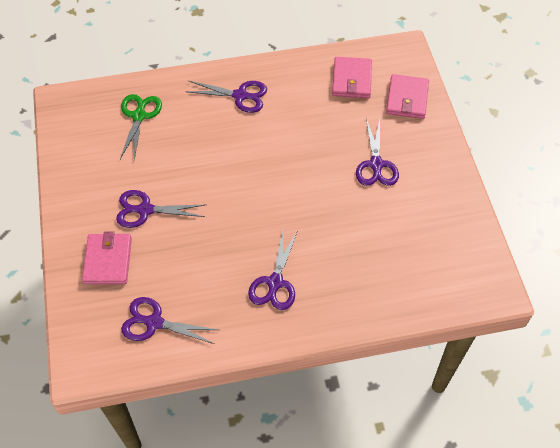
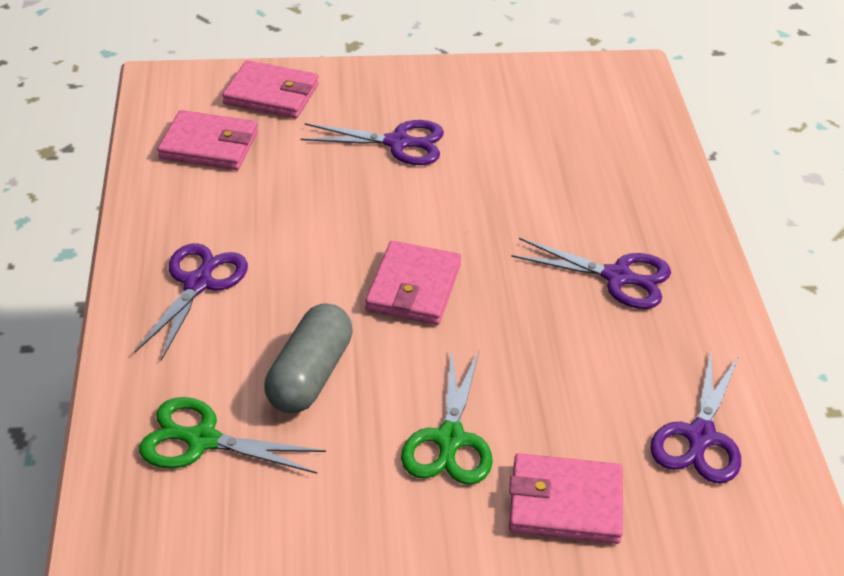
camera: 85 degrees left, 15 degrees down
(144, 210) = (450, 441): purple scissors -> green scissors
(182, 149) = (310, 375): none -> grey capsule
(251, 185) = (413, 287): none -> pink wallet

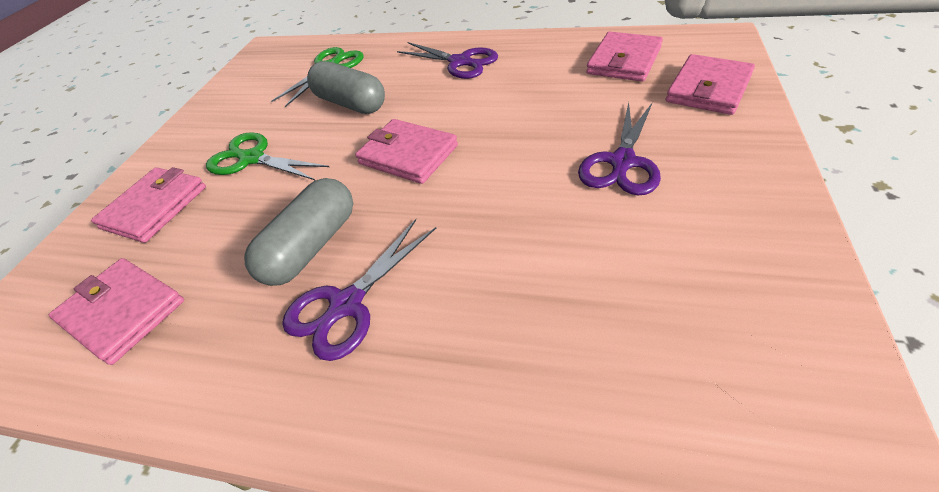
camera: 115 degrees right, 5 degrees up
(567, 322) = (312, 246): none -> grey capsule
(700, 438) = (123, 312): purple scissors -> pink wallet

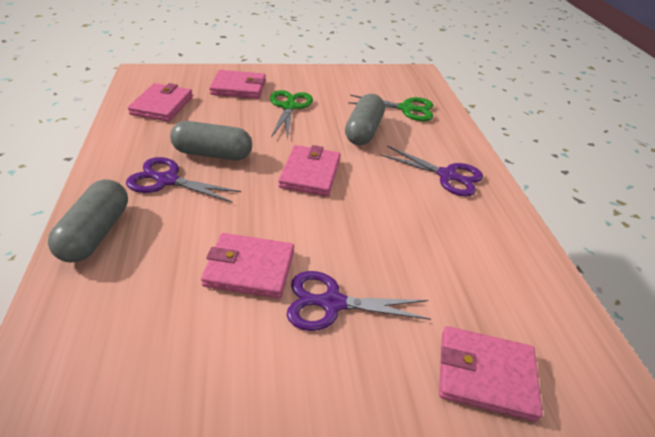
camera: 60 degrees right, 5 degrees down
(438, 403) = (96, 233): none -> grey capsule
(461, 62) = (448, 176): purple scissors -> purple scissors turned 75 degrees counterclockwise
(624, 61) = (508, 293): pink wallet -> pink wallet (250, 268)

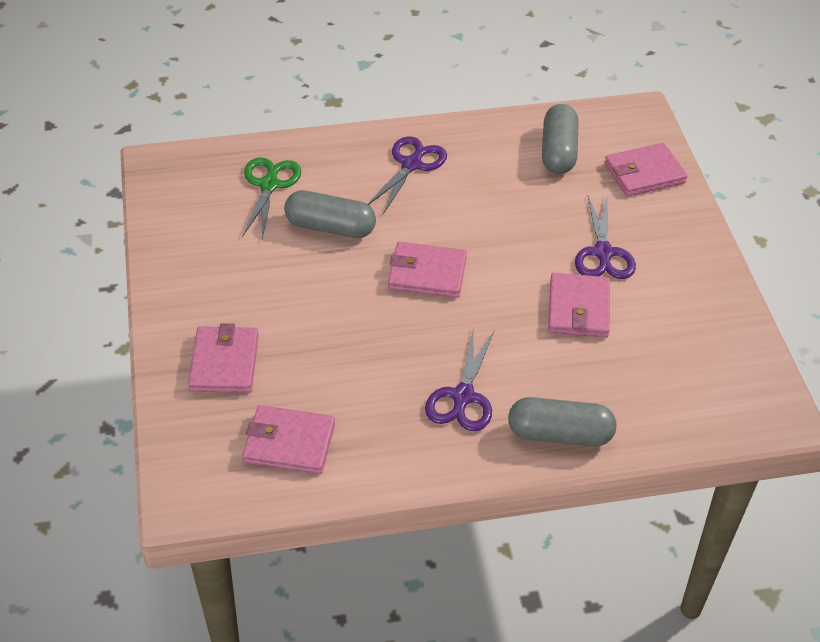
camera: 90 degrees left, 5 degrees up
(213, 154) = (403, 364): grey capsule -> grey capsule (558, 151)
(289, 106) = (276, 301): green scissors -> none
(485, 374) = (644, 173): pink wallet -> pink wallet turned 60 degrees clockwise

